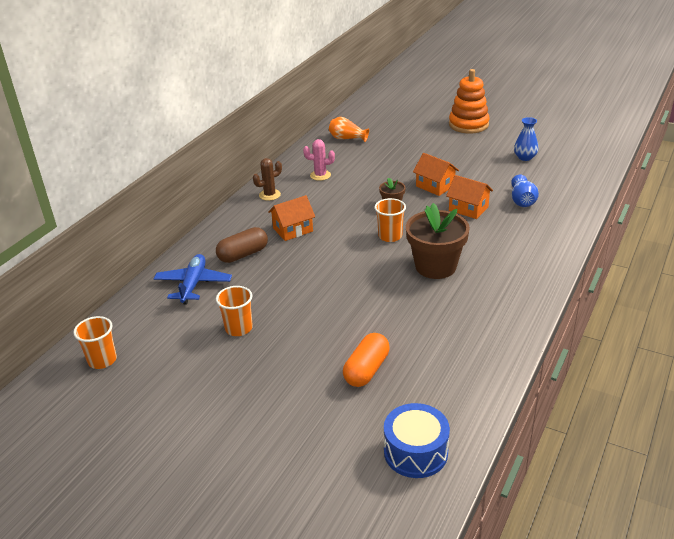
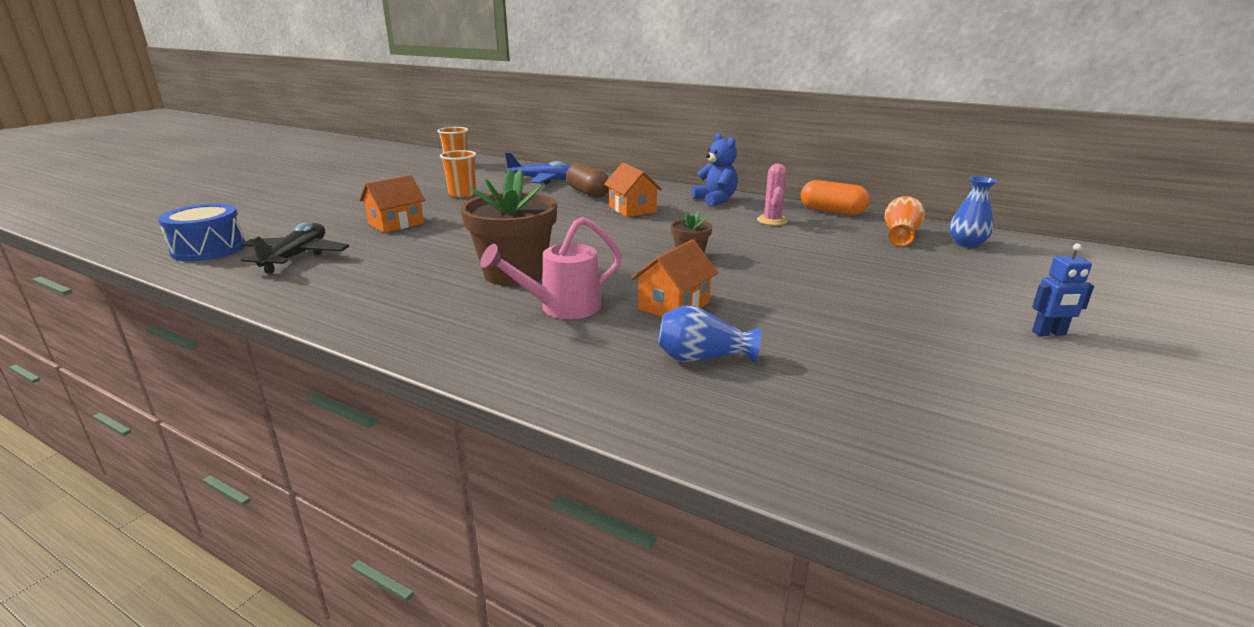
camera: 90 degrees right, 10 degrees down
(269, 195) = (715, 200): brown cactus -> blue teddy bear
(366, 370) = (348, 234): orange capsule -> orange capsule (832, 211)
(390, 236) = (603, 252): orange cup -> none
(424, 383) = (296, 256): none -> black plane
(435, 186) = (752, 286): orange house -> orange house (396, 224)
(468, 125) = (1049, 333): orange stacking toy -> blue robot
(482, 243) = (562, 308): none -> pink watering can
(525, 157) = (912, 385): blue vase -> blue vase (967, 244)

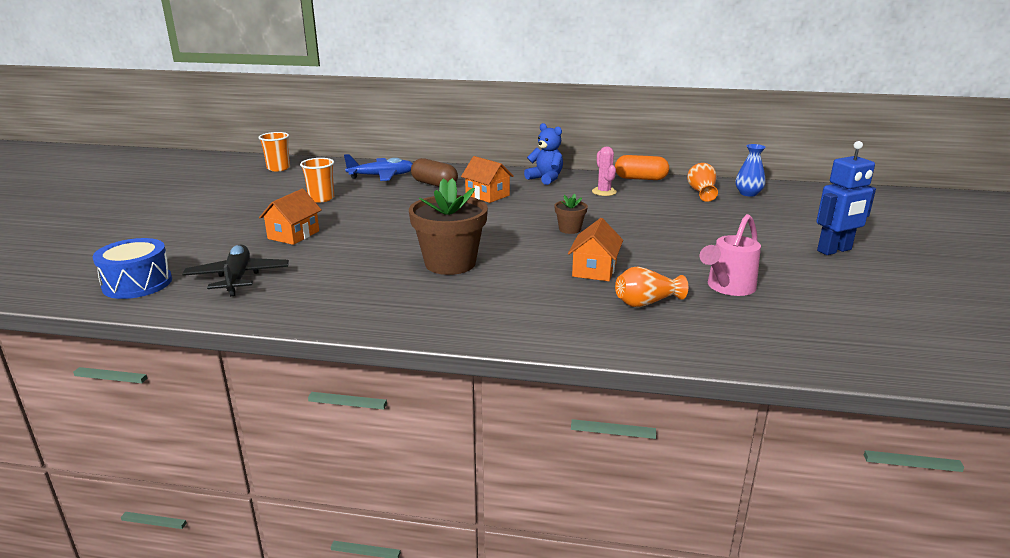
camera: 20 degrees left, 0 degrees up
(562, 308) = (516, 284): pink watering can -> pink watering can (728, 287)
(702, 358) = (646, 303): blue vase -> orange vase
(1049, 333) = (834, 250): blue robot -> blue robot, size x1.77

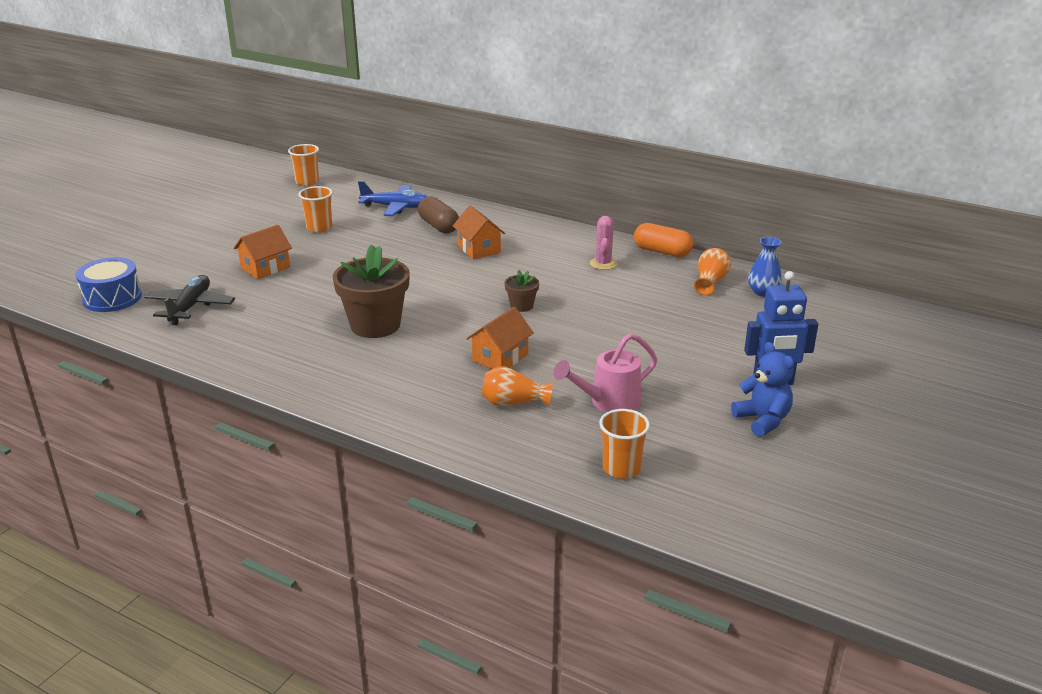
camera: 20 degrees right, 5 degrees up
(545, 179) = (558, 236): blue teddy bear -> blue teddy bear (762, 420)
(802, 337) = (621, 468): none -> orange cup

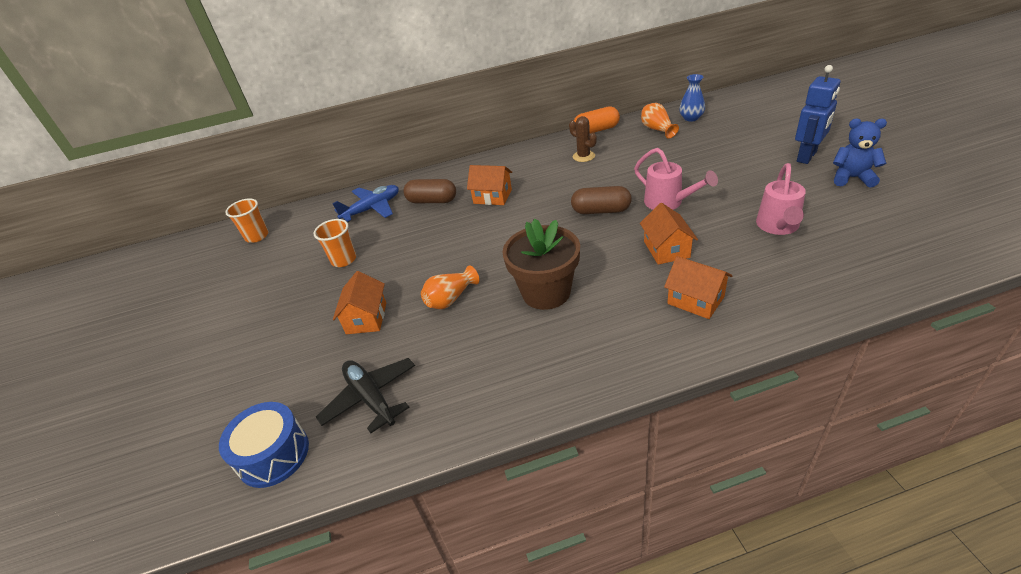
camera: 40 degrees left, 10 degrees up
(442, 395) = (695, 300): none -> orange house
(513, 402) = (740, 269): orange vase -> orange vase (450, 298)
(521, 306) = (601, 211): brown flower pot -> brown capsule
(578, 333) = (668, 202): none -> pink watering can
(603, 264) = (583, 156): pink cactus -> brown cactus
(621, 468) = (875, 256): orange cup -> none

